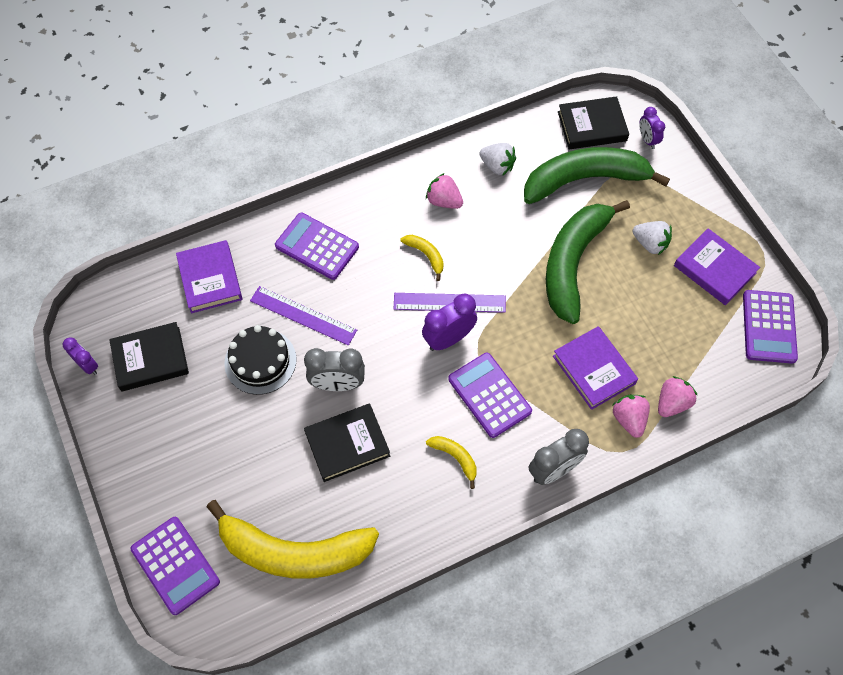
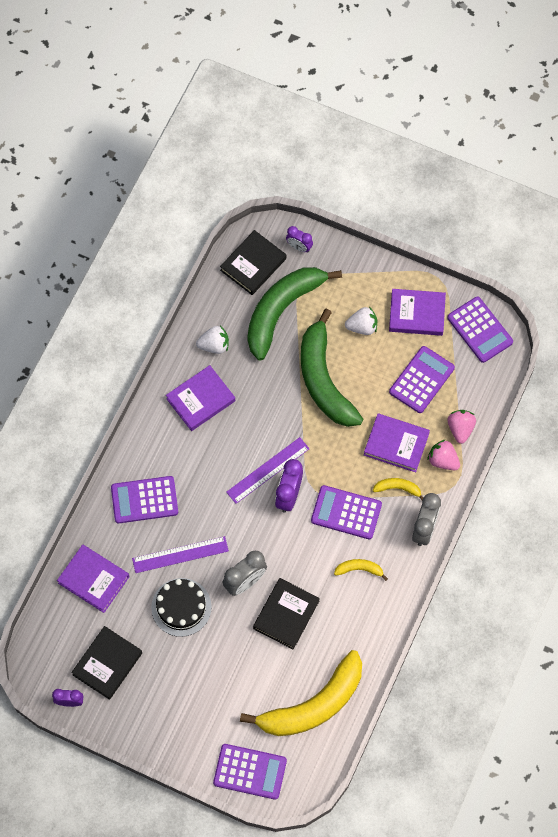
camera: 40 degrees left, 5 degrees up
(426, 255) = (223, 449): yellow banana -> yellow banana (398, 488)
(444, 201) = (201, 400): pink strawberry -> purple book
(670, 330) = (421, 380): none -> purple calculator

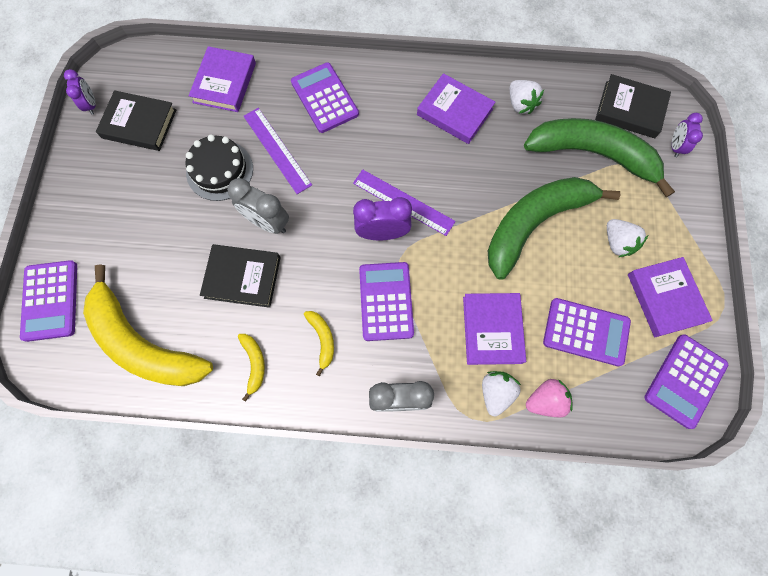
camera: 70 degrees right, 5 degrees up
(398, 488) = (438, 350): yellow banana -> yellow banana (254, 363)
(443, 460) = (495, 392): pink strawberry -> white strawberry

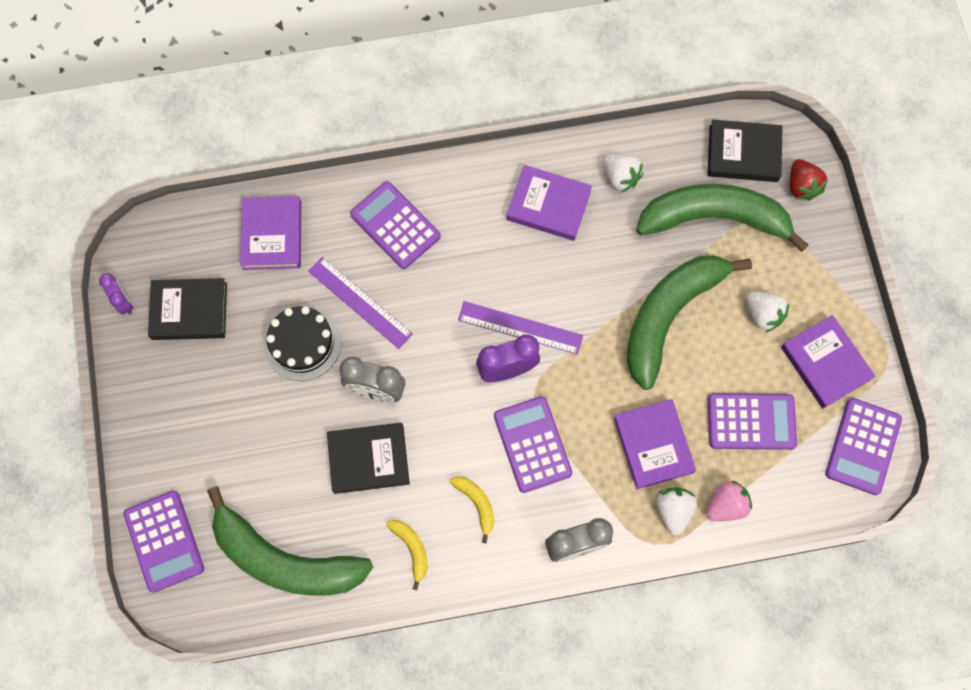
camera: 15 degrees left, 0 degrees up
(144, 343) = (285, 559): yellow banana -> green banana
(675, 146) = (801, 186): purple clock -> red strawberry

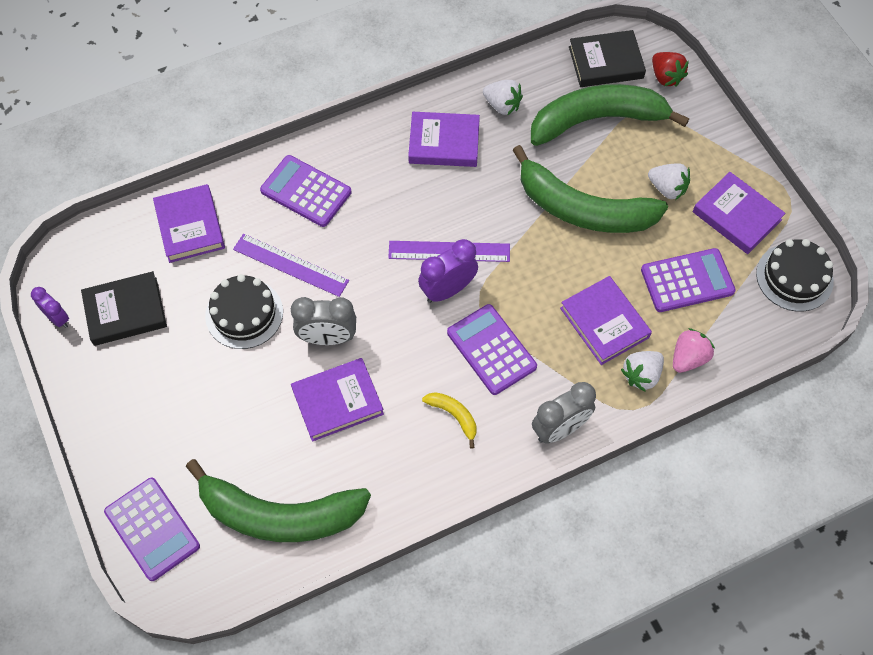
camera: 15 degrees left, 10 degrees down
(368, 459) = (337, 401): black book -> purple book
(412, 549) = (403, 473): yellow banana -> none
(669, 316) = (583, 209): green banana -> green banana turned 90 degrees counterclockwise
(673, 510) = (641, 375): white strawberry -> white strawberry turned 120 degrees counterclockwise
(863, 446) = (794, 277): purple calculator -> black cake

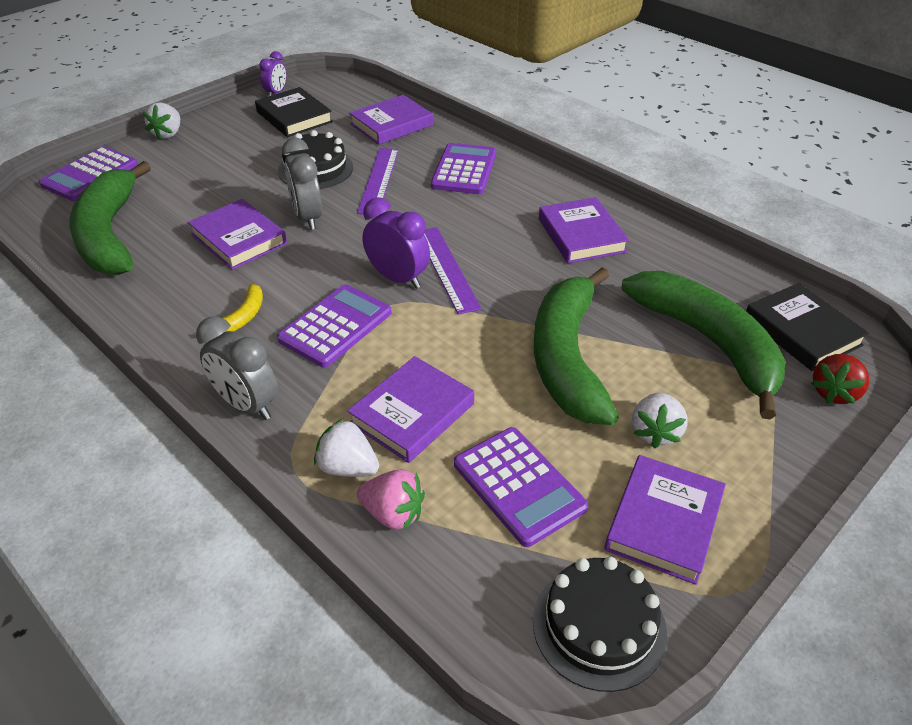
camera: 70 degrees right, 20 degrees down
(502, 105) = (663, 264): white strawberry -> white strawberry (168, 134)

